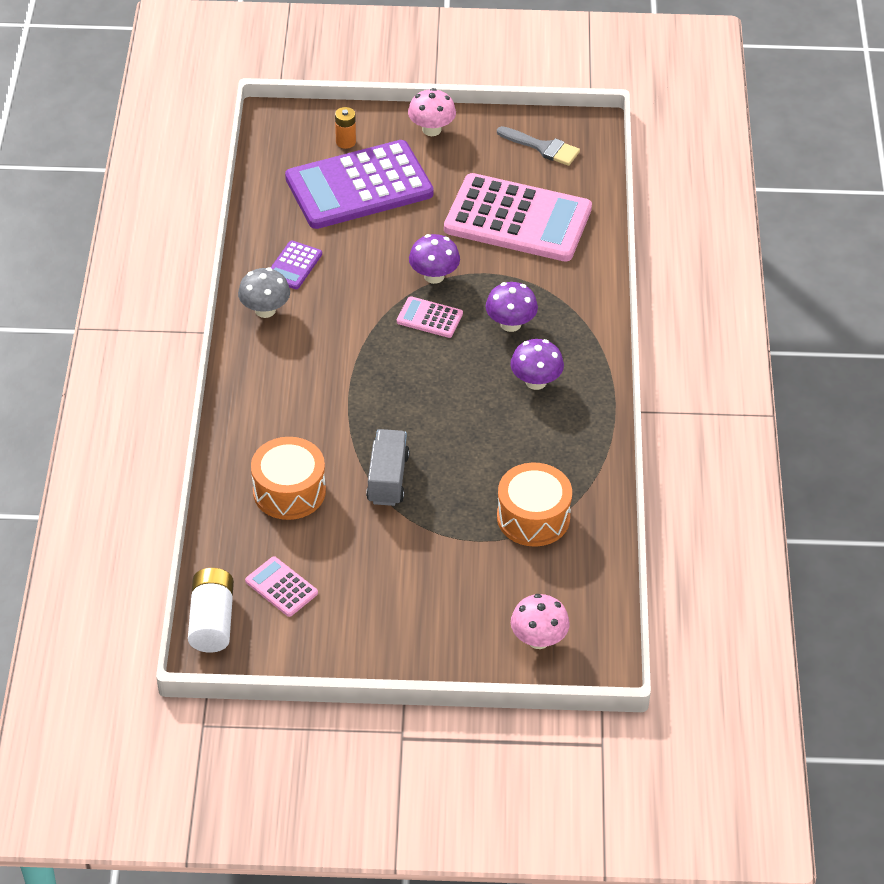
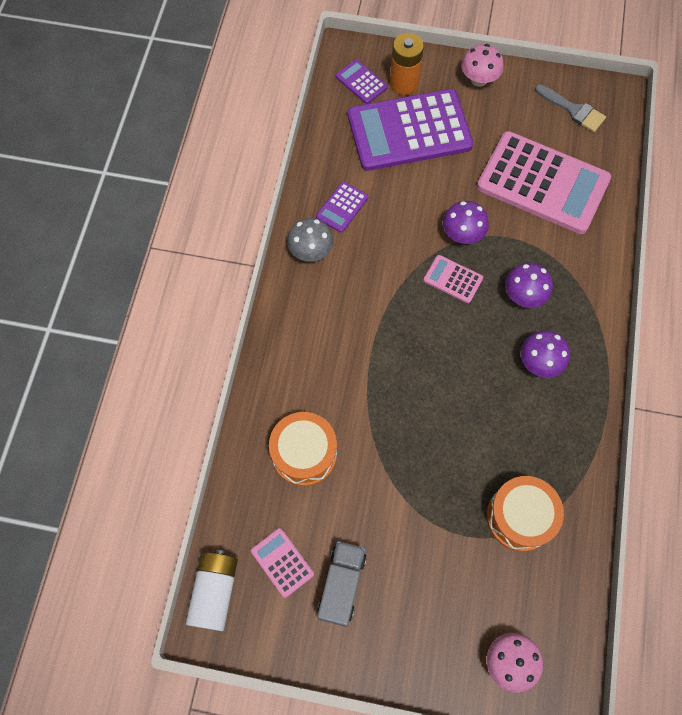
camera: 10 degrees right, 20 degrees up
(296, 145) = (361, 82): none -> purple calculator
(345, 142) = (404, 83): orange battery -> orange battery, size x1.67
(388, 479) = (393, 453): grey truck -> grey truck (341, 585)

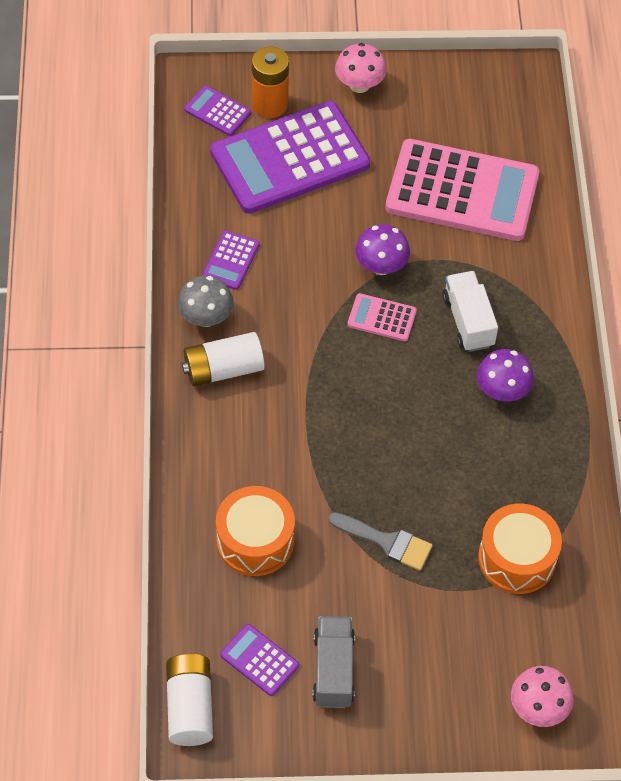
camera: 15 degrees left, 10 degrees down
(282, 562) = (259, 660): pink calculator -> purple calculator
(314, 298) = (223, 369): none -> white battery
(523, 296) = (468, 321): purple mushroom -> white truck
(573, 110) = (479, 101): grey brush -> grey brush (386, 542)

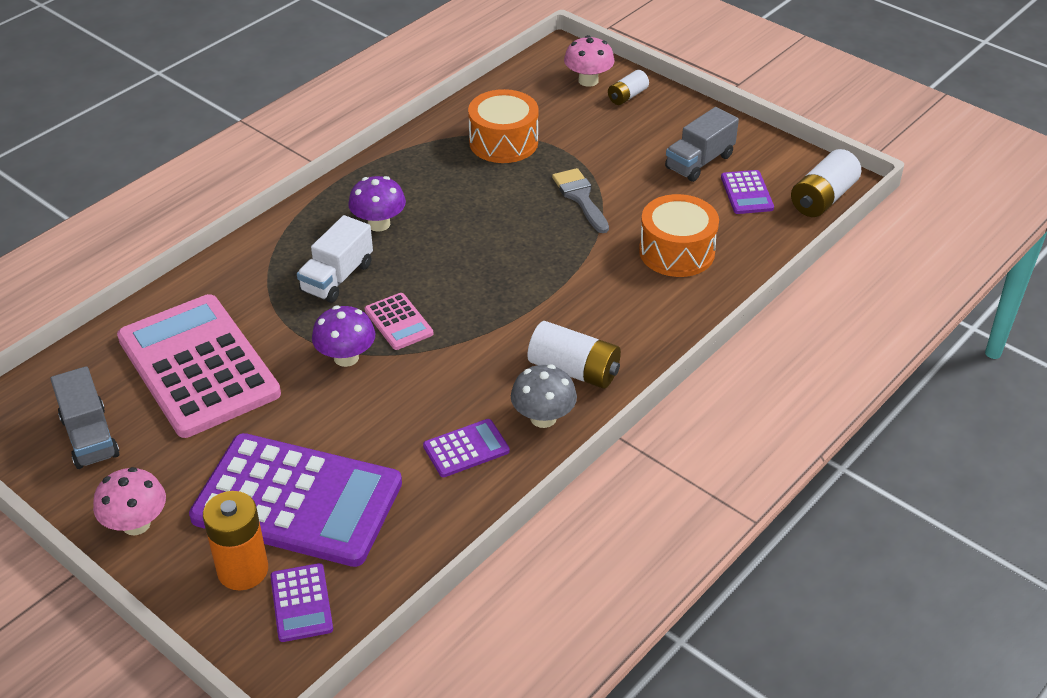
camera: 135 degrees left, 15 degrees down
(457, 107) = (90, 437): none -> grey truck
(481, 714) = (627, 96): none -> white battery

